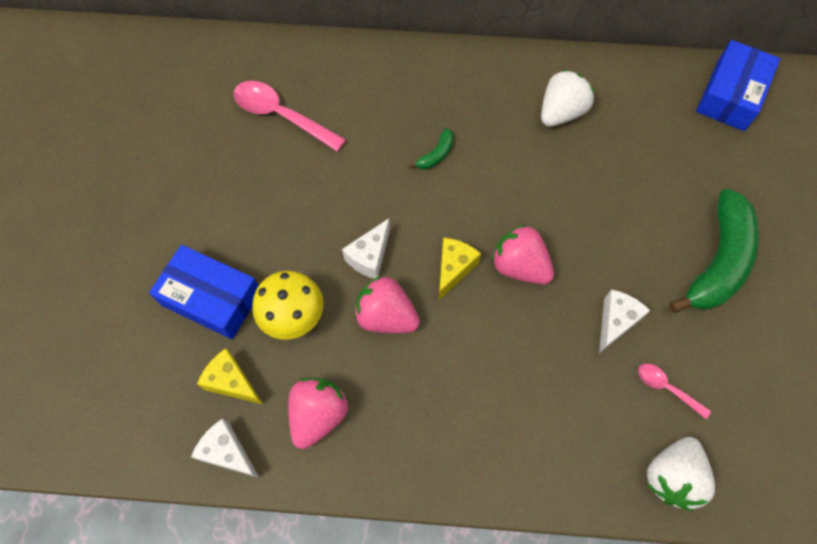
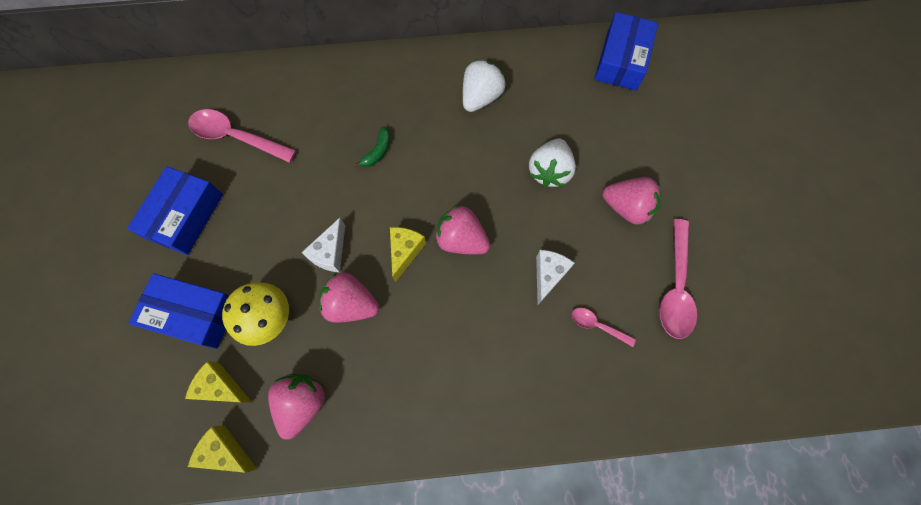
camera: 10 degrees left, 5 degrees up
(215, 192) = (185, 216): none -> blue box
(228, 452) = (226, 451): white cheese -> yellow cheese
(671, 476) = (610, 401): white strawberry -> white strawberry (549, 171)
(717, 261) = (626, 208): green banana -> pink strawberry
(765, 360) = (675, 287): none -> pink spoon

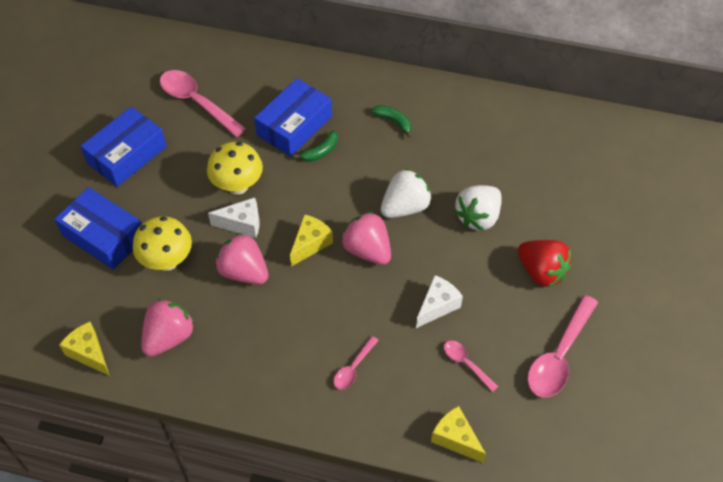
camera: 20 degrees right, 15 degrees down
(222, 387) = (105, 302): yellow cheese -> yellow cheese (455, 439)
(311, 214) = (238, 186): none -> yellow mushroom
(330, 253) = (242, 224): white cheese -> white cheese turned 135 degrees counterclockwise
(435, 99) = (393, 122): none -> green banana
(480, 97) = (438, 133): white strawberry -> white strawberry (405, 207)
(496, 369) = (353, 368): none -> pink spoon
(621, 60) = (596, 139): blue box -> blue box (294, 126)
(626, 208) = (541, 272): pink strawberry -> red strawberry

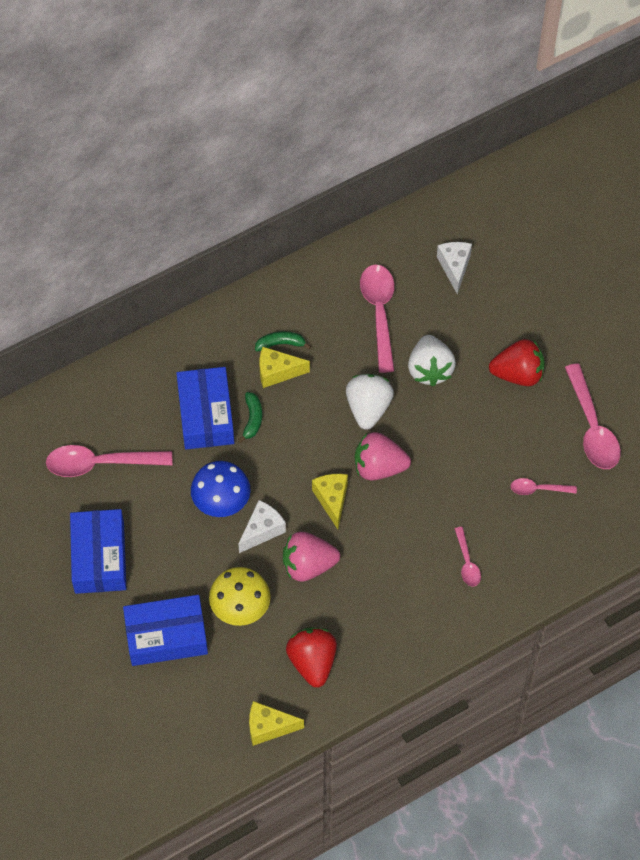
camera: 45 degrees left, 5 degrees up
(169, 337) = (312, 662): pink strawberry -> red strawberry
(238, 186) = (221, 504): yellow mushroom -> blue mushroom
(437, 306) = (474, 465): white cheese -> white cheese (454, 267)
(455, 439) = (586, 547): yellow cheese -> yellow cheese (277, 372)
(484, 154) = (379, 313): none -> pink spoon

